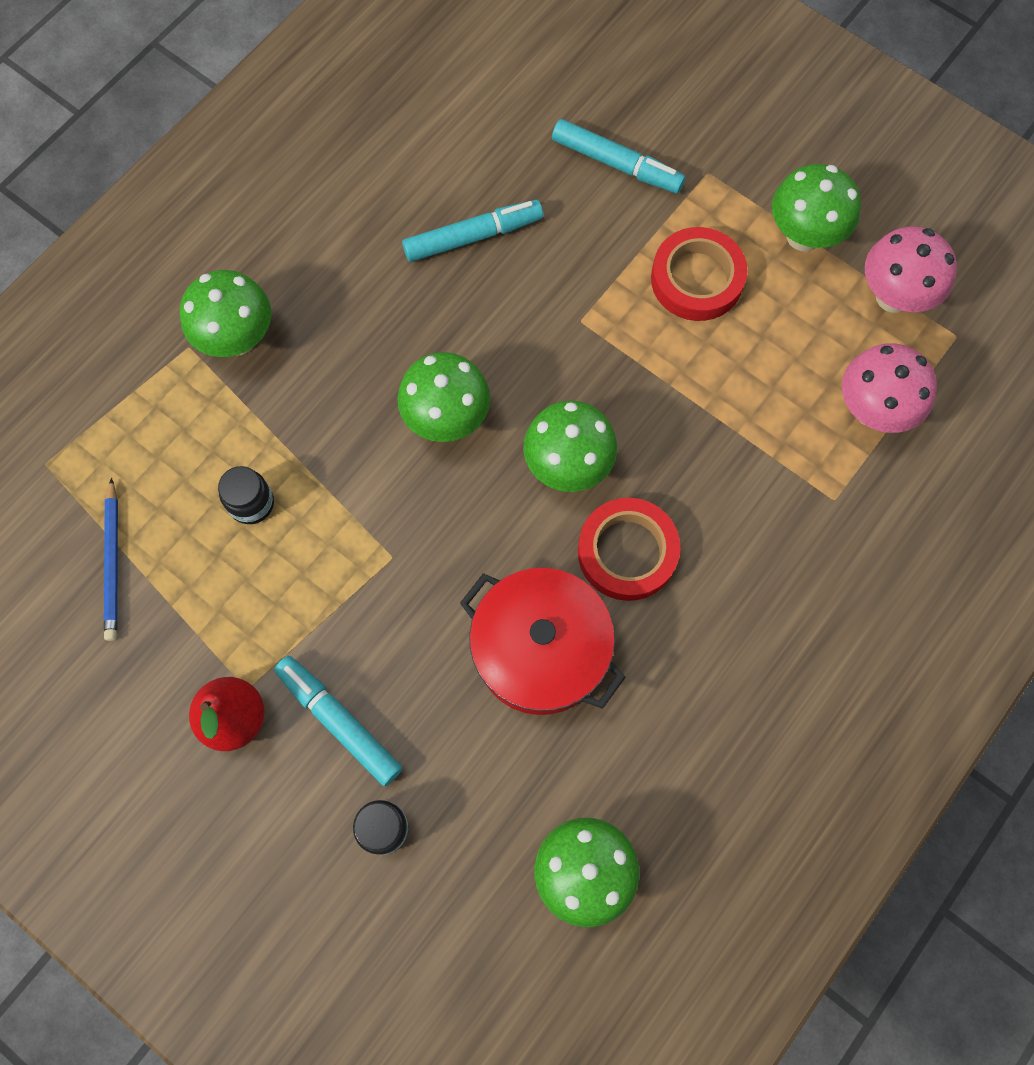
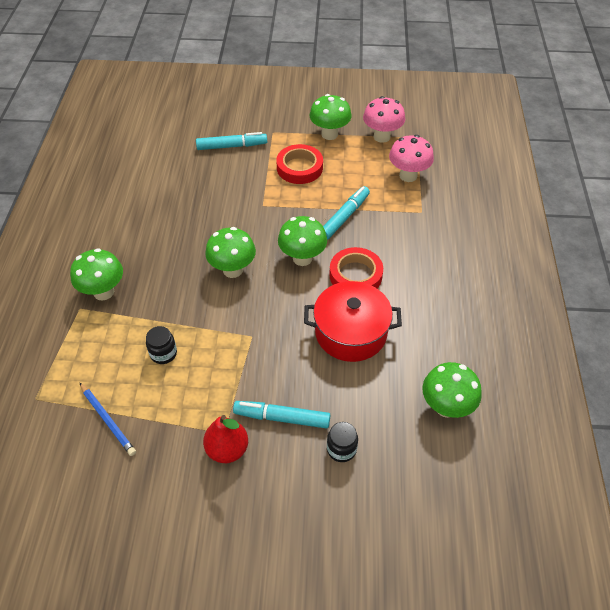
camera: 35 degrees left, 20 degrees down
(473, 237) = (189, 199): turquoise marker -> turquoise marker (344, 217)

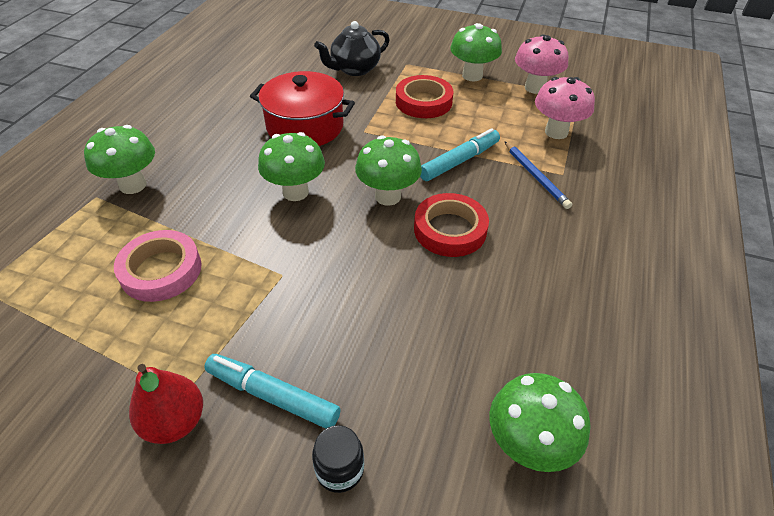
camera: 15 degrees right, 5 degrees down
(107, 420) = (44, 337): blue pencil -> blue pencil (535, 176)
(163, 353) = (161, 270): black jar -> pink tape
(232, 146) = (354, 69): turquoise marker -> black teapot
(351, 332) = (417, 300): red pot -> red pot (305, 126)

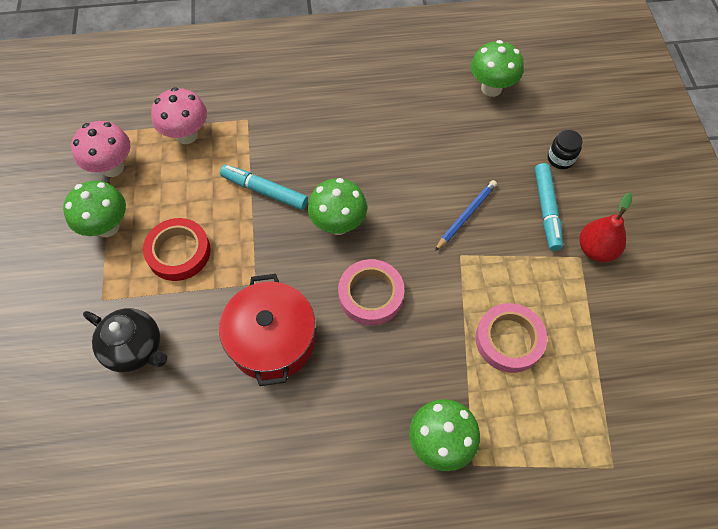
camera: 115 degrees left, 15 degrees up
(295, 192) = (371, 295): green mushroom -> pink tape
(450, 230) = (353, 170): red tape -> none
(535, 176) = (259, 135): blue pencil -> blue pencil (466, 216)

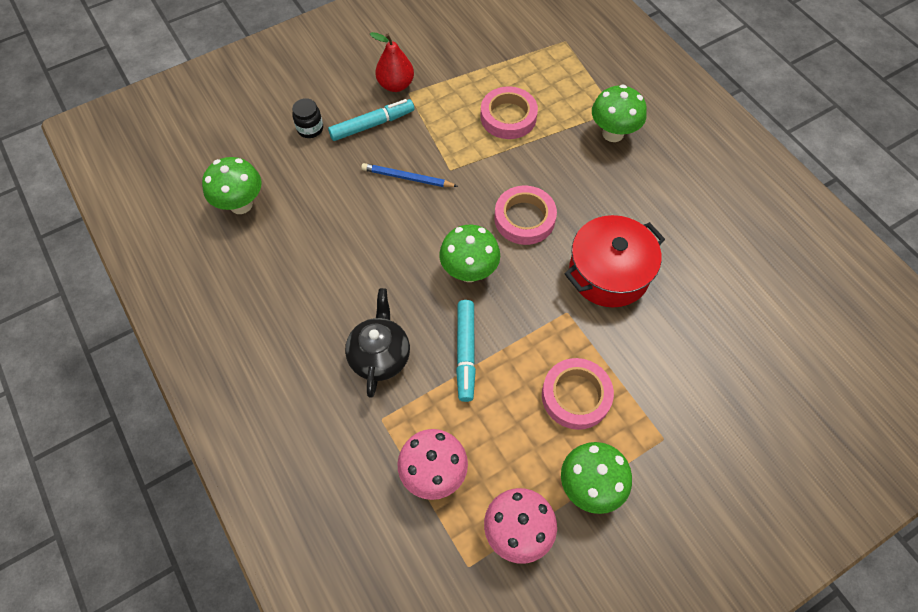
camera: 115 degrees left, 0 degrees up
(135, 348) = (686, 377): black teapot -> black teapot (380, 356)
(179, 252) = (576, 396): red tape -> pink tape

